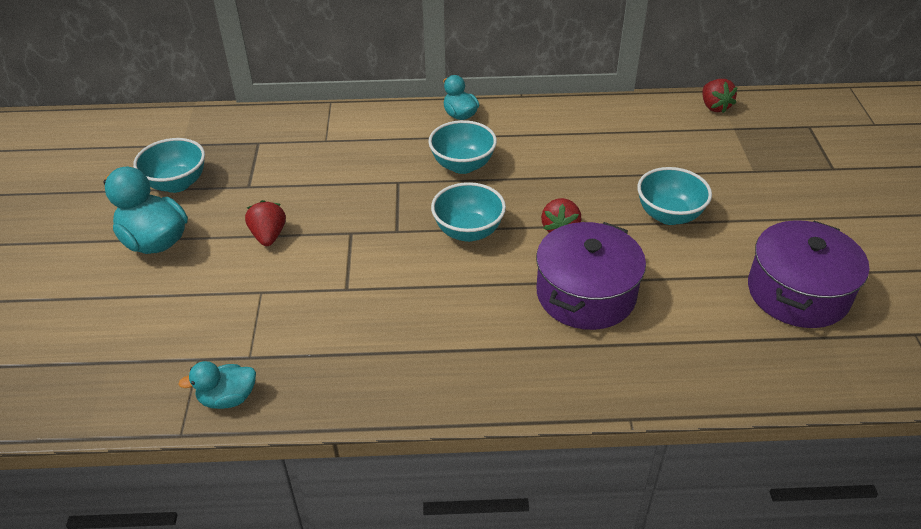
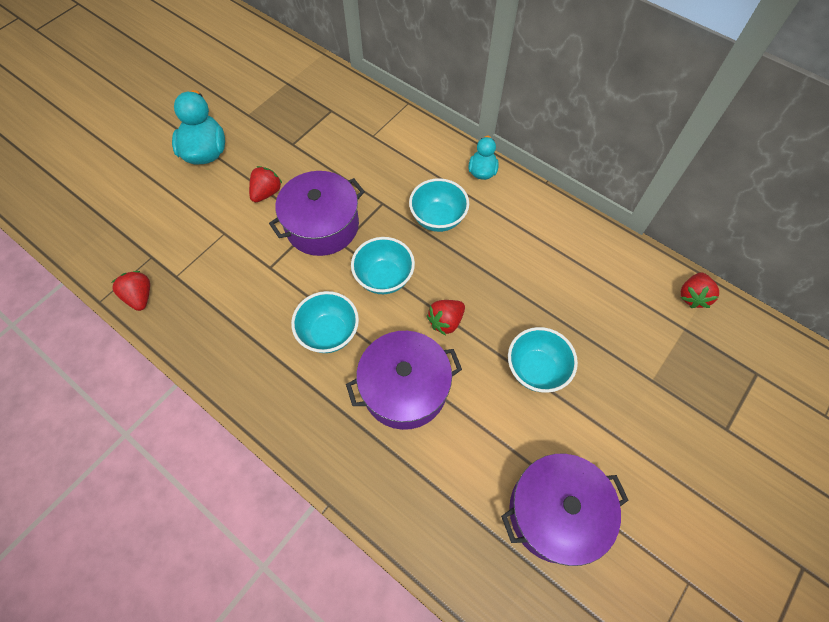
camera: 40 degrees right, 20 degrees up
(177, 184) = (256, 114): turquoise bowl -> turquoise bowl (329, 333)
(228, 398) = (140, 296): turquoise duck -> red strawberry
(360, 228) = (322, 225): none -> purple pot

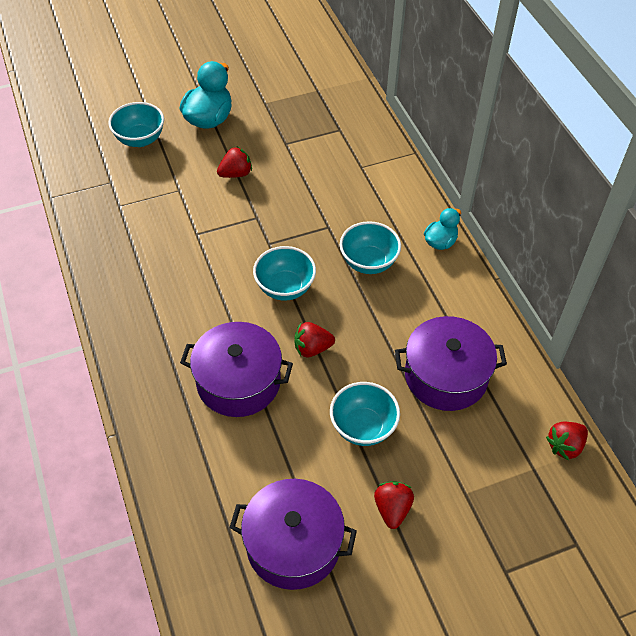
camera: 30 degrees right, 10 degrees down
(140, 296) = (82, 208): red strawberry -> red strawberry (392, 509)
(322, 225) = (263, 221): purple pot -> purple pot (446, 376)
(329, 333) = (208, 308): turquoise bowl -> turquoise bowl (140, 139)

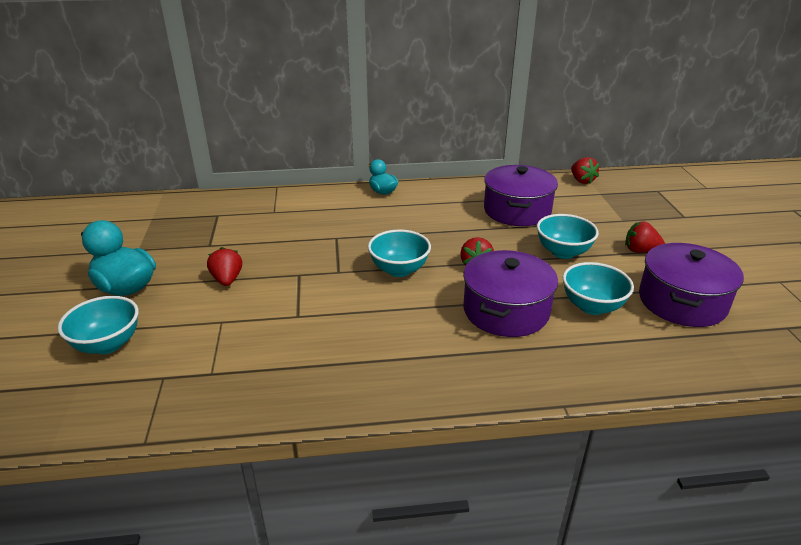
camera: 75 degrees left, 20 degrees down
(368, 262) = (389, 224): turquoise bowl -> turquoise bowl (592, 306)

